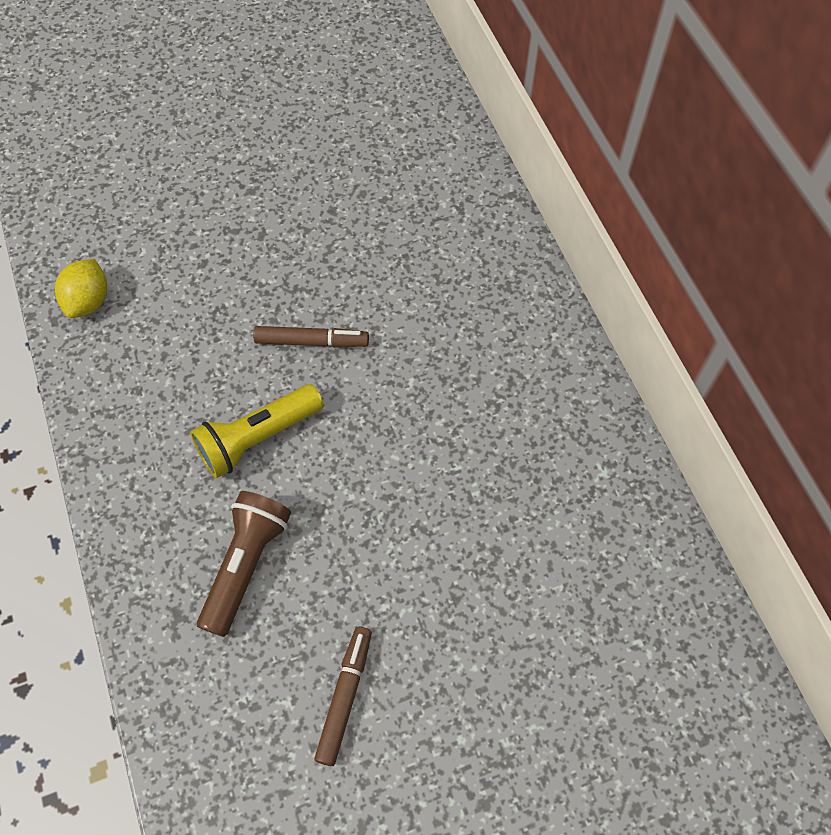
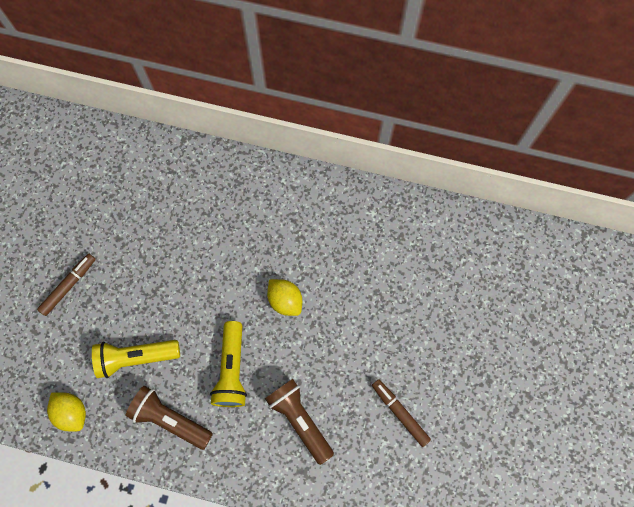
camera: 55 degrees left, 10 degrees up
(147, 409) = (170, 419): none -> brown flashlight
(199, 323) = (136, 357): none -> yellow flashlight
(311, 341) = (194, 304): brown marker -> brown marker (68, 286)
(395, 442) = (285, 300): none -> yellow lemon

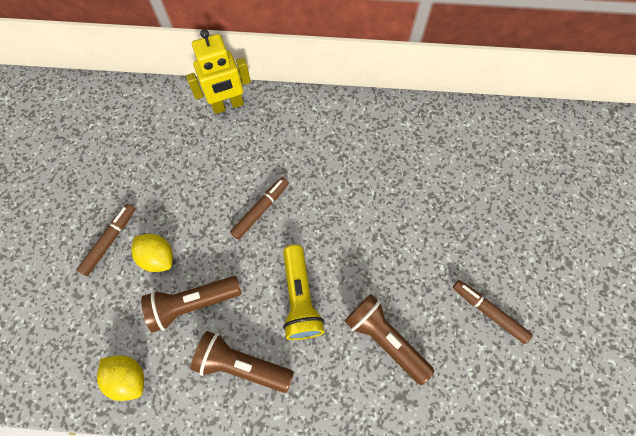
camera: 10 degrees left, 5 degrees down
(136, 357) = (193, 303): yellow flashlight -> brown flashlight
(198, 164) = (228, 105): none -> yellow robot
(211, 279) = (260, 210): none -> brown marker
(285, 300) = (341, 218): yellow lemon -> yellow lemon (158, 257)

